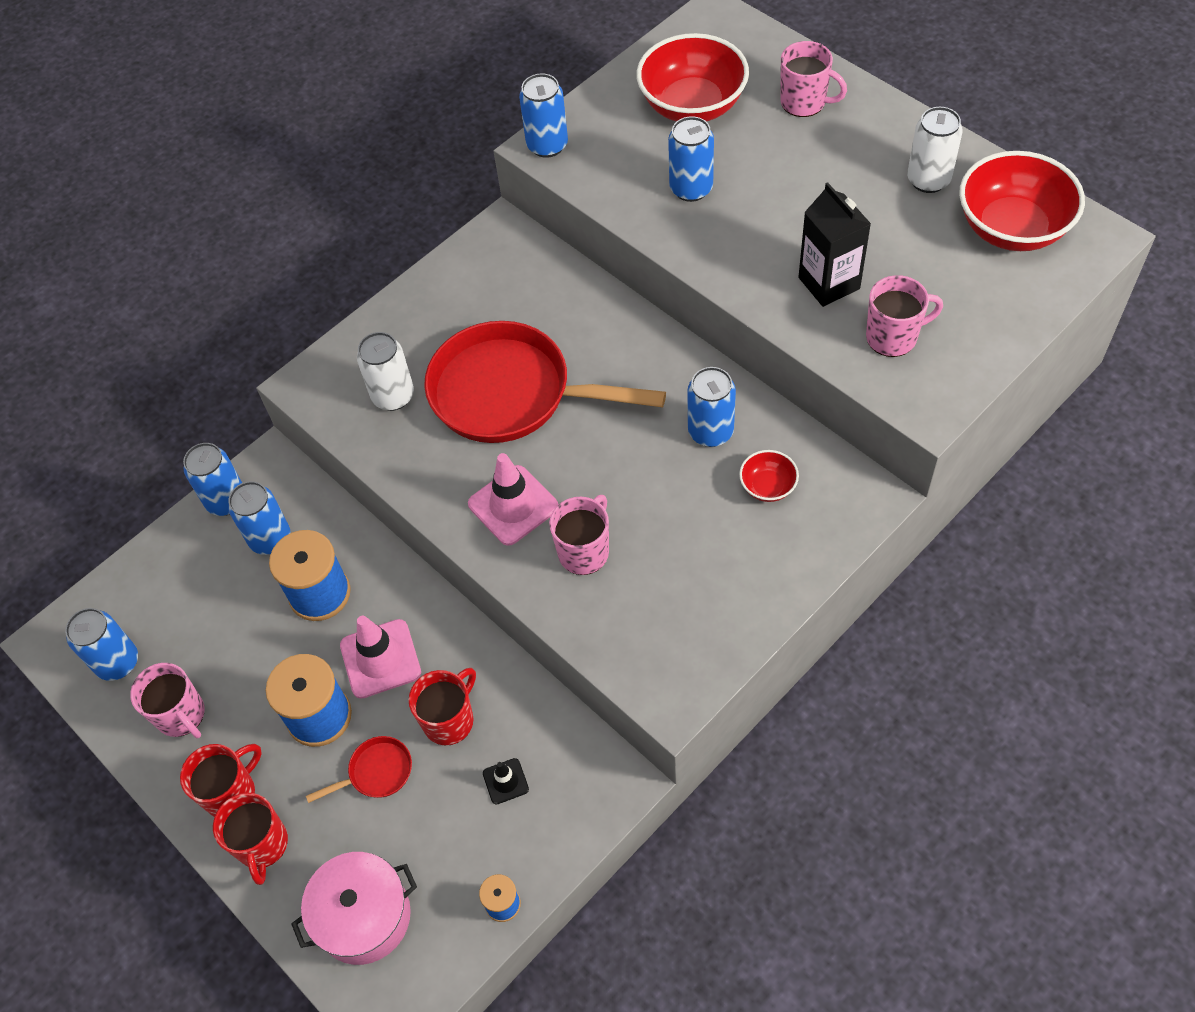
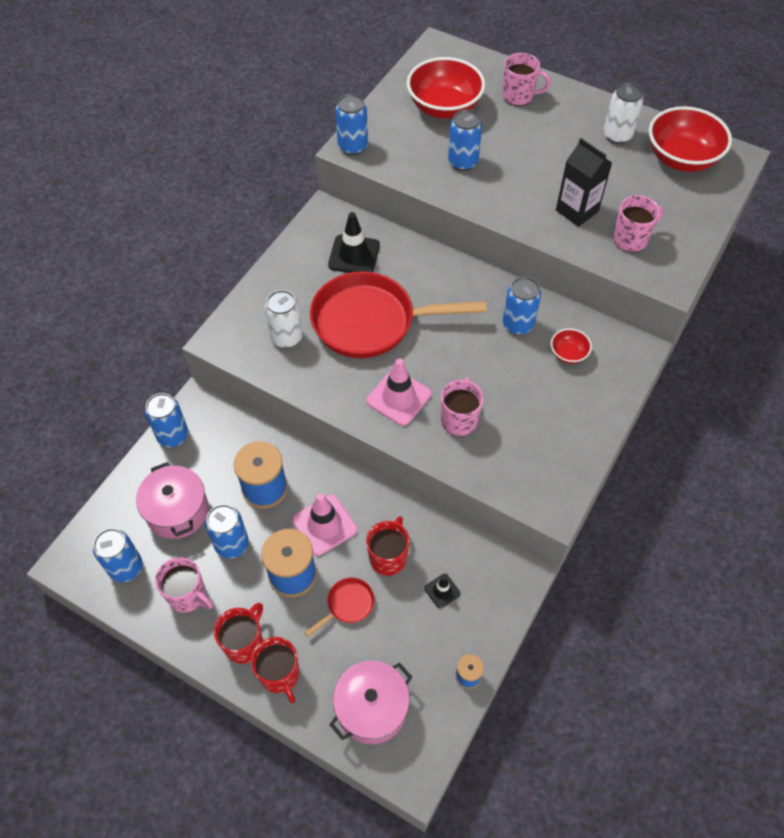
camera: 20 degrees left, 0 degrees up
(202, 601) = (177, 511): none -> pink pot
(270, 539) = (215, 456): blue can -> blue can (232, 544)
(518, 296) = (354, 255): none -> black traffic cone

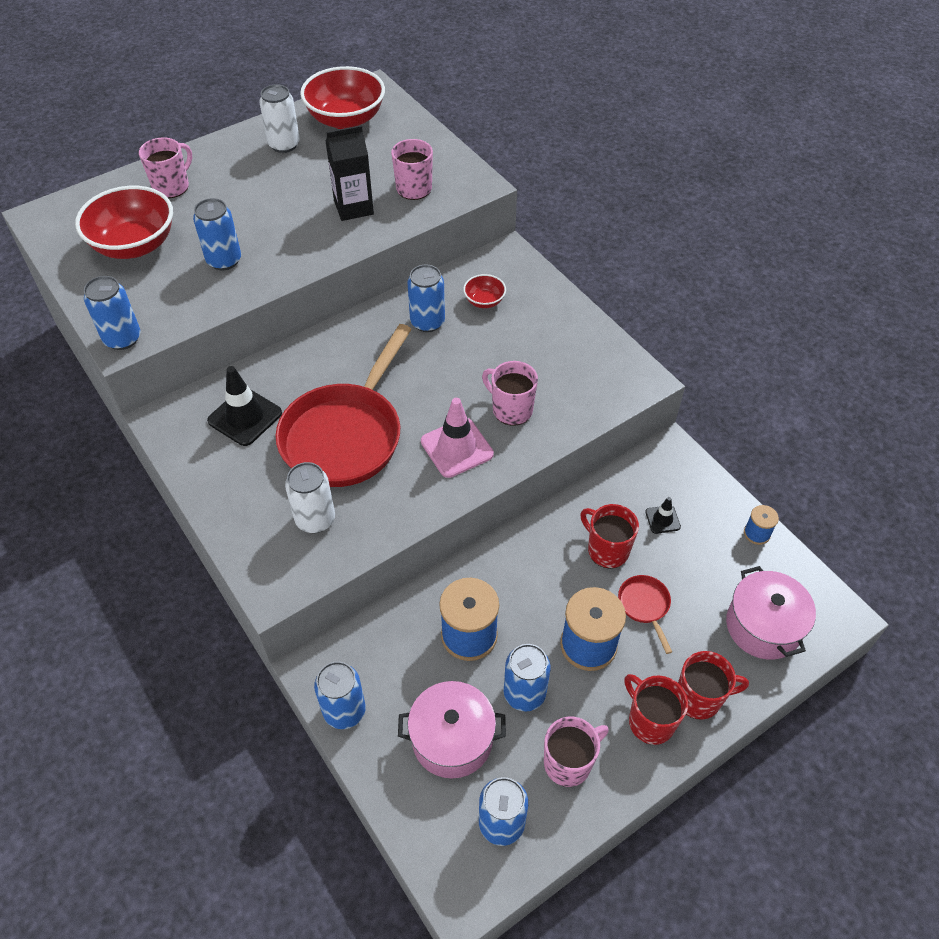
camera: 65 degrees left, 5 degrees down
(324, 525) = (543, 593): pink traffic cone -> none

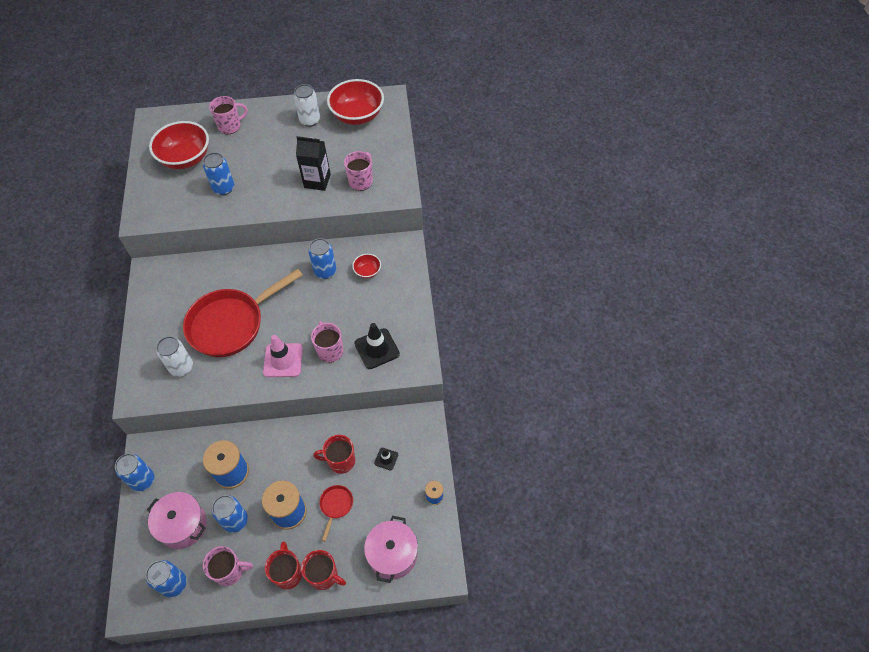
camera: 30 degrees right, 5 degrees up
(122, 338) = (141, 217): blue can -> none
(245, 417) = (189, 288): black traffic cone -> black traffic cone (377, 349)
(607, 550) = (340, 461): red mug -> red mug turned 75 degrees counterclockwise

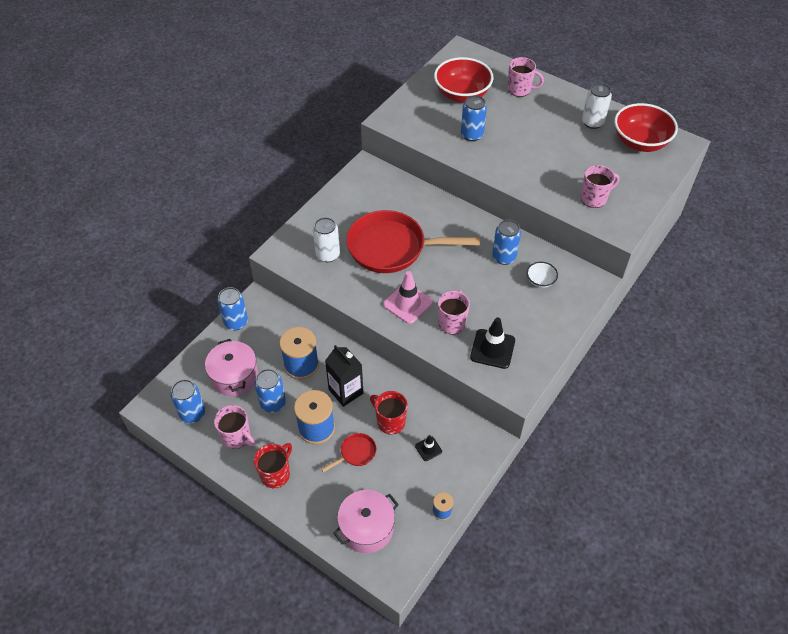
camera: 40 degrees right, 5 degrees down
(317, 181) = (555, 175): black carton -> black carton (346, 391)
(324, 576) = (300, 499): red mug -> none
(367, 271) = (540, 281): red bowl -> white bowl

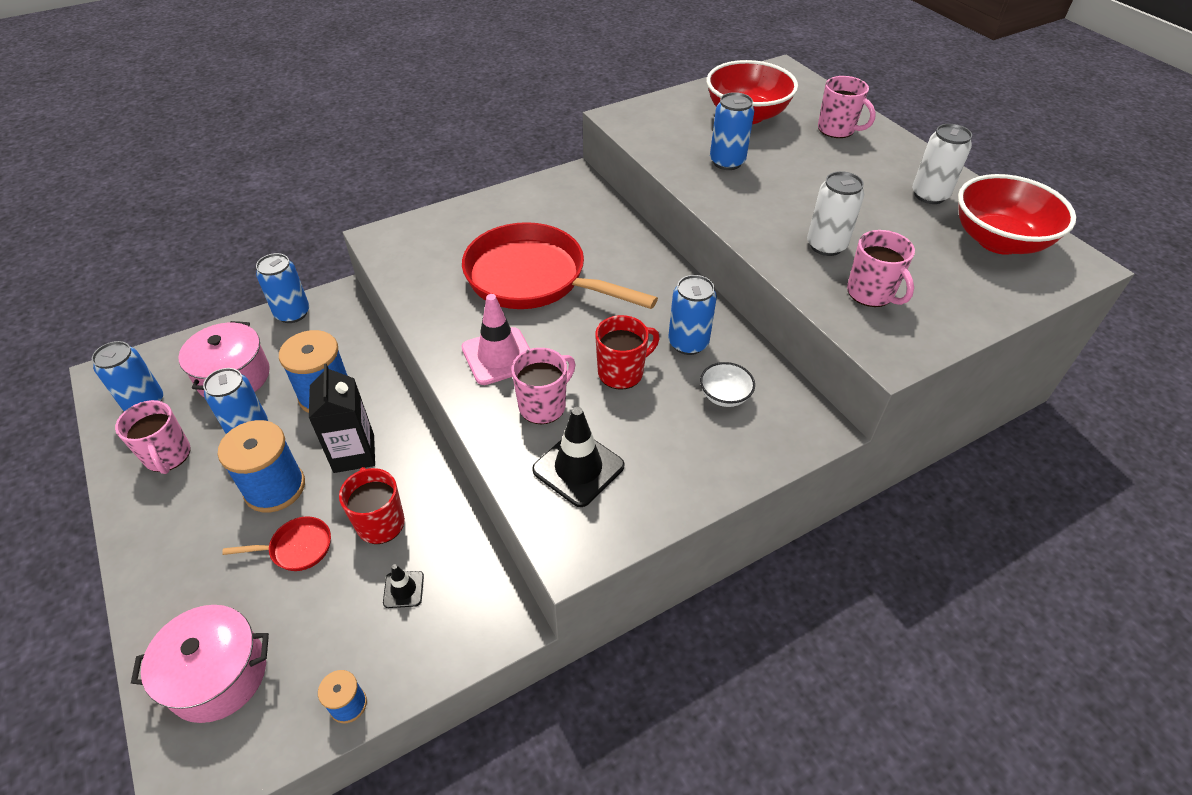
camera: 25 degrees right, 5 degrees down
(276, 474) = (170, 529): red mug -> red mug (622, 372)
(327, 255) = (441, 259): white can -> white can (826, 245)
(594, 198) = (871, 293): pink mug -> pink mug turned 60 degrees clockwise

